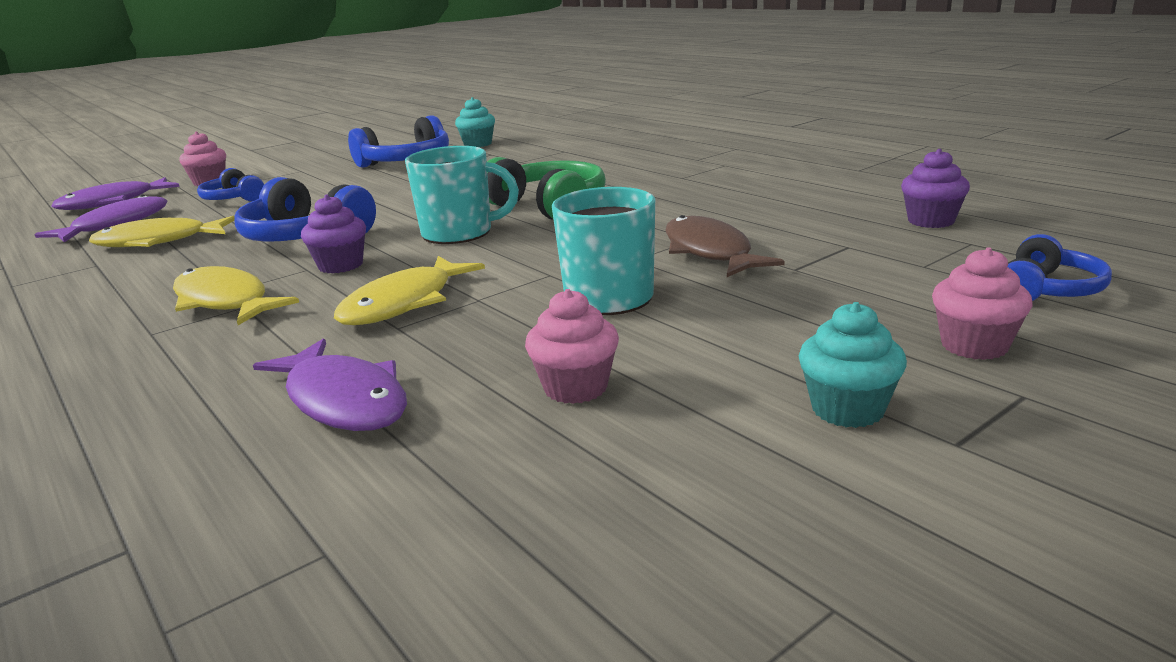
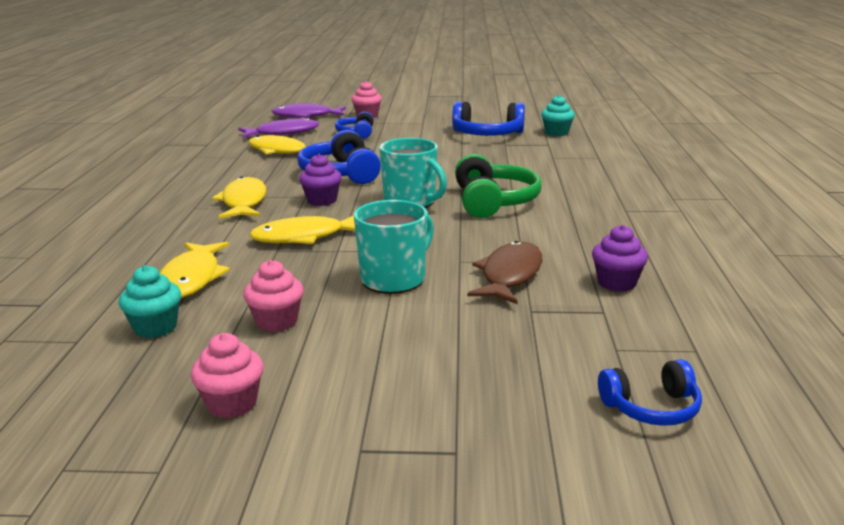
camera: 40 degrees right, 0 degrees up
(343, 400) = (191, 278): purple fish -> yellow fish
(847, 409) = (355, 402): turquoise cupcake -> turquoise cupcake (155, 327)
(931, 221) = (712, 320): purple cupcake -> purple cupcake (616, 283)
(974, 345) = (505, 412): pink cupcake -> pink cupcake (232, 404)

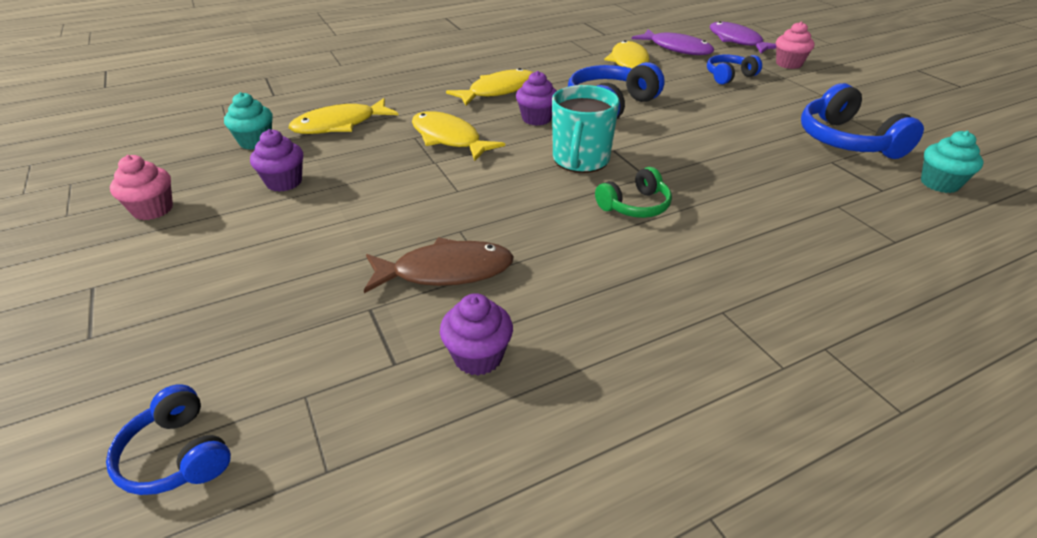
camera: 60 degrees right, 15 degrees up
(276, 322) = (284, 182): pink cupcake -> purple cupcake
(394, 279) = (393, 208): turquoise mug -> none
(493, 202) = (635, 206): green headphones -> green headphones, size x0.60

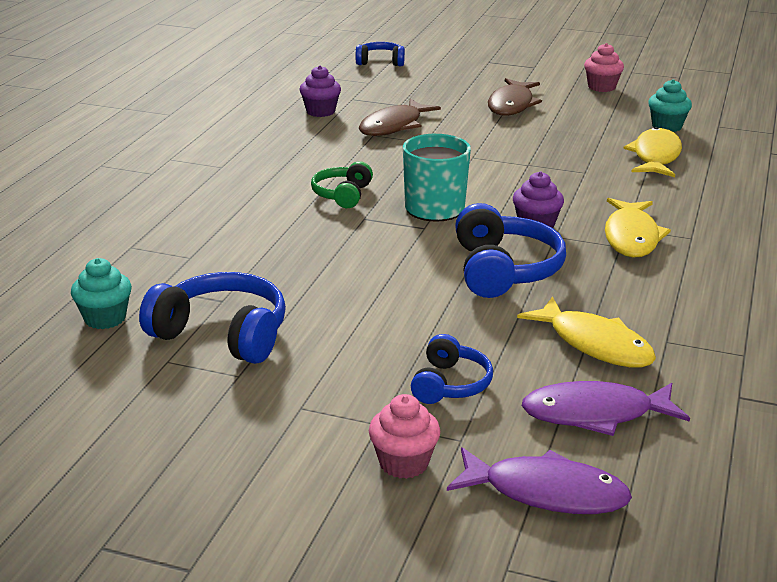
camera: 135 degrees right, 10 degrees down
(280, 234) = (511, 105): none -> brown fish
(284, 182) = (580, 119): purple cupcake -> none
(449, 138) = (559, 181): yellow fish -> none

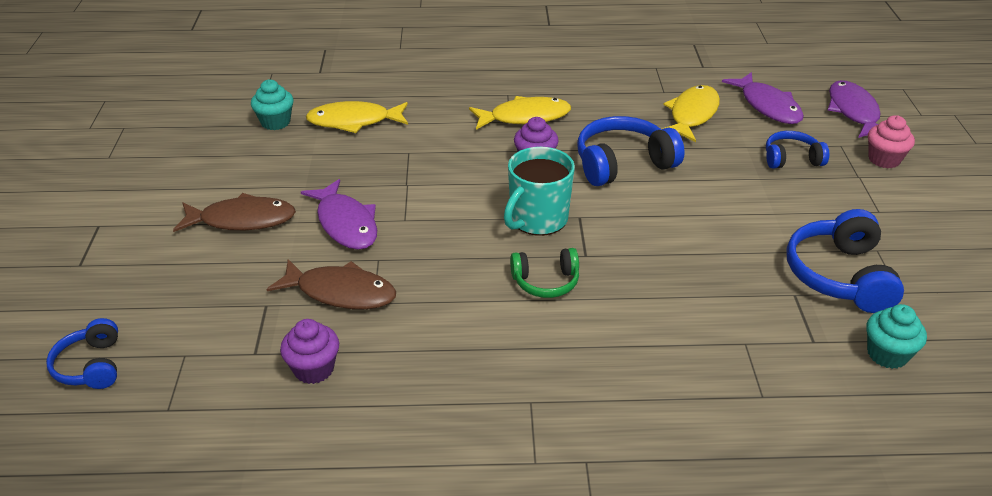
camera: 110 degrees left, 10 degrees up
(482, 136) = (345, 224): none -> purple fish
(601, 87) = (167, 169): pink cupcake -> none

